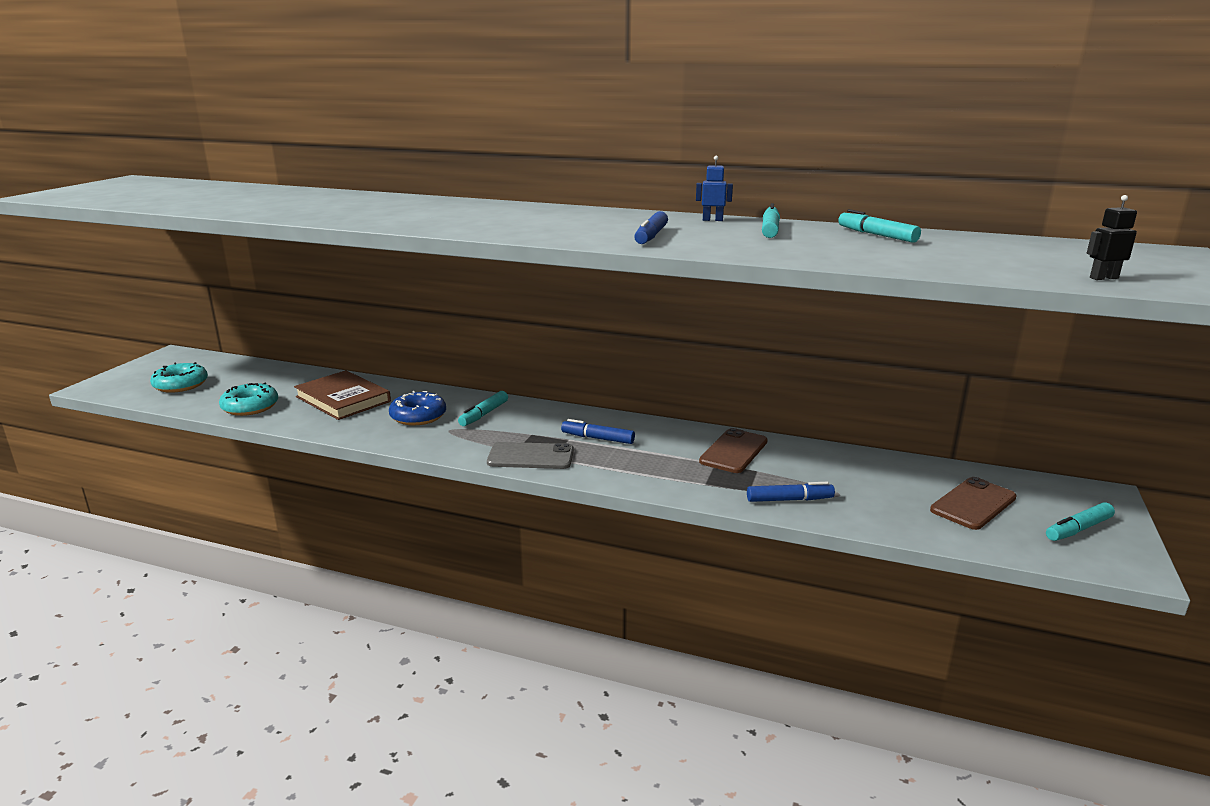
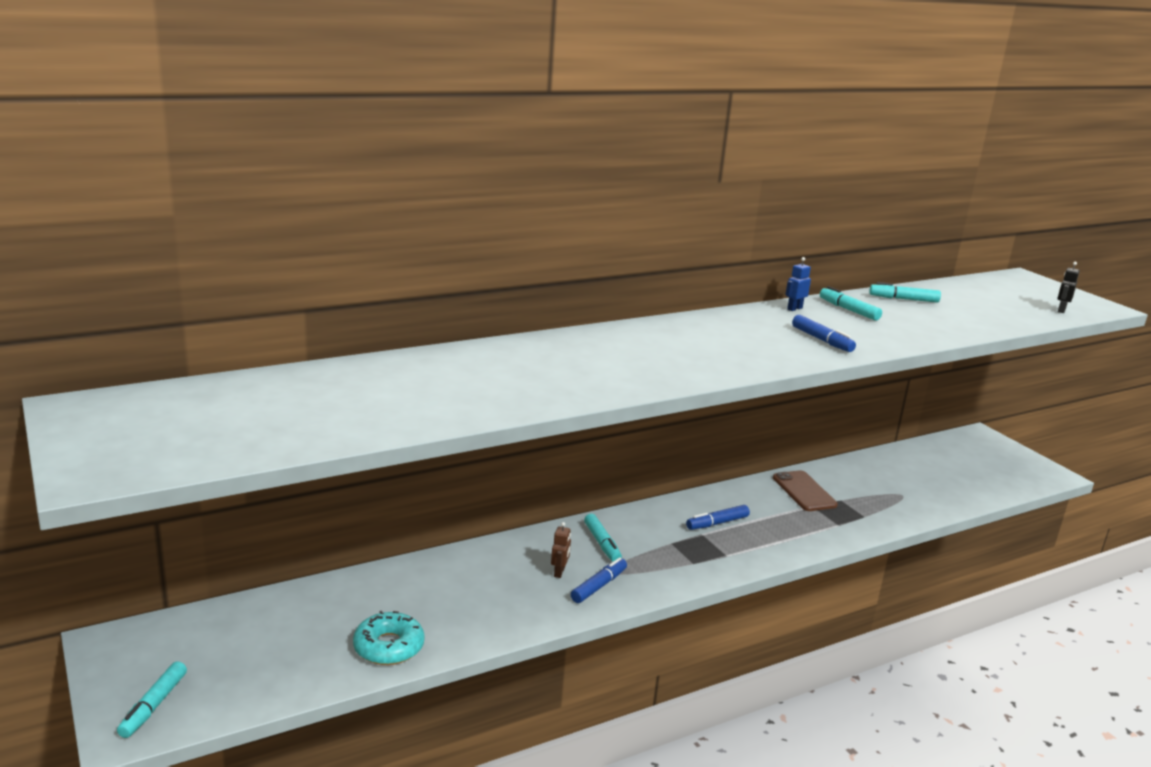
camera: 50 degrees left, 0 degrees up
(181, 385) = (238, 668): turquoise donut -> none
(343, 399) = (455, 591): brown book -> none
(418, 416) = (559, 572): blue donut -> brown robot
(530, 457) = (713, 562): grey phone -> none
(789, 500) = (892, 512): blue marker -> blue marker (599, 586)
(973, 504) = (956, 469): brown phone -> none
(1078, 529) = (1009, 463): turquoise marker -> turquoise marker (153, 706)

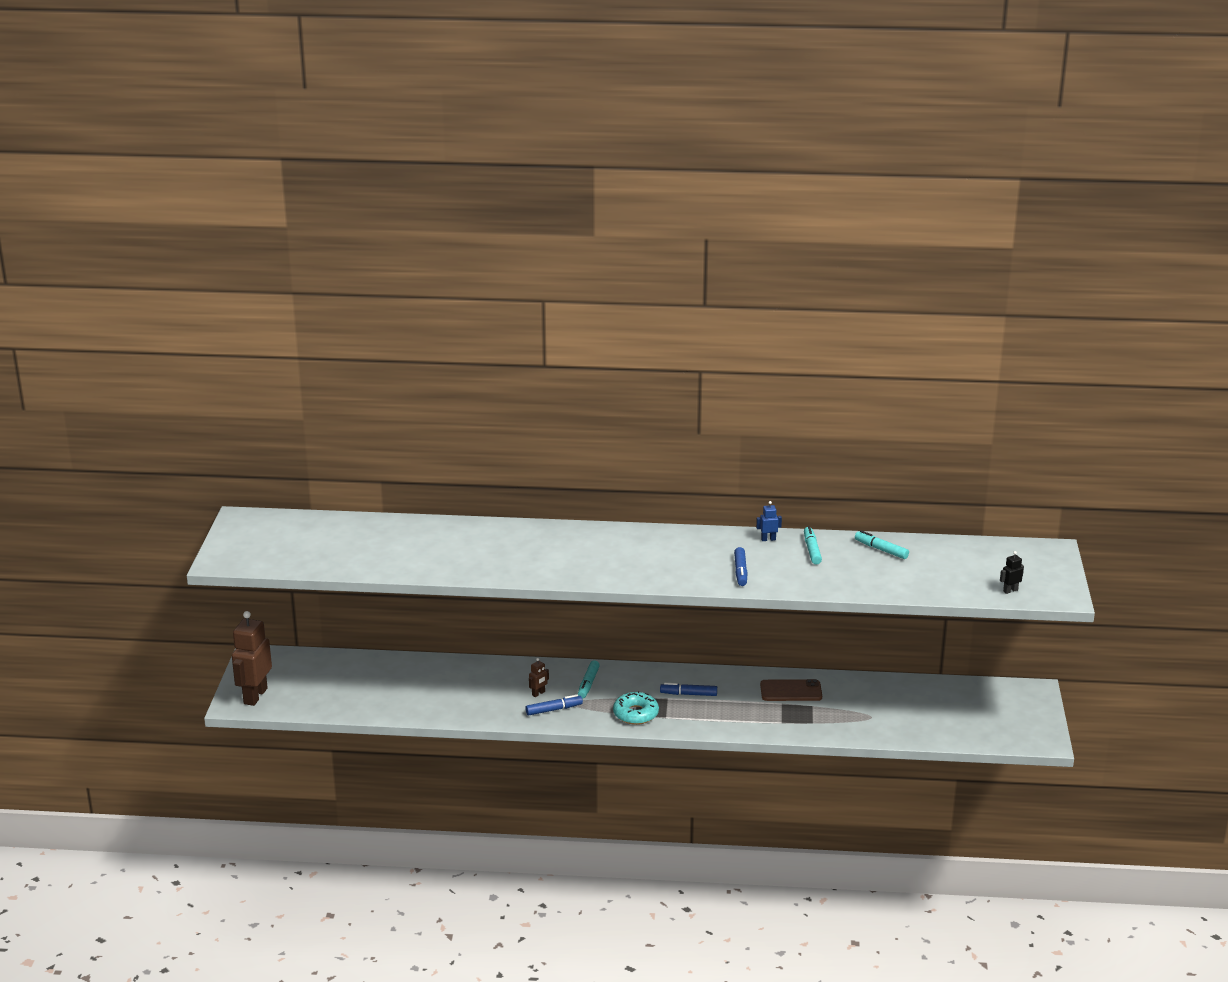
camera: 35 degrees right, 5 degrees up
(153, 706) = (255, 696): turquoise marker -> brown robot
(388, 647) = (394, 705): turquoise donut -> turquoise donut (635, 714)
(804, 491) = (791, 691): brown phone -> brown phone turned 75 degrees clockwise

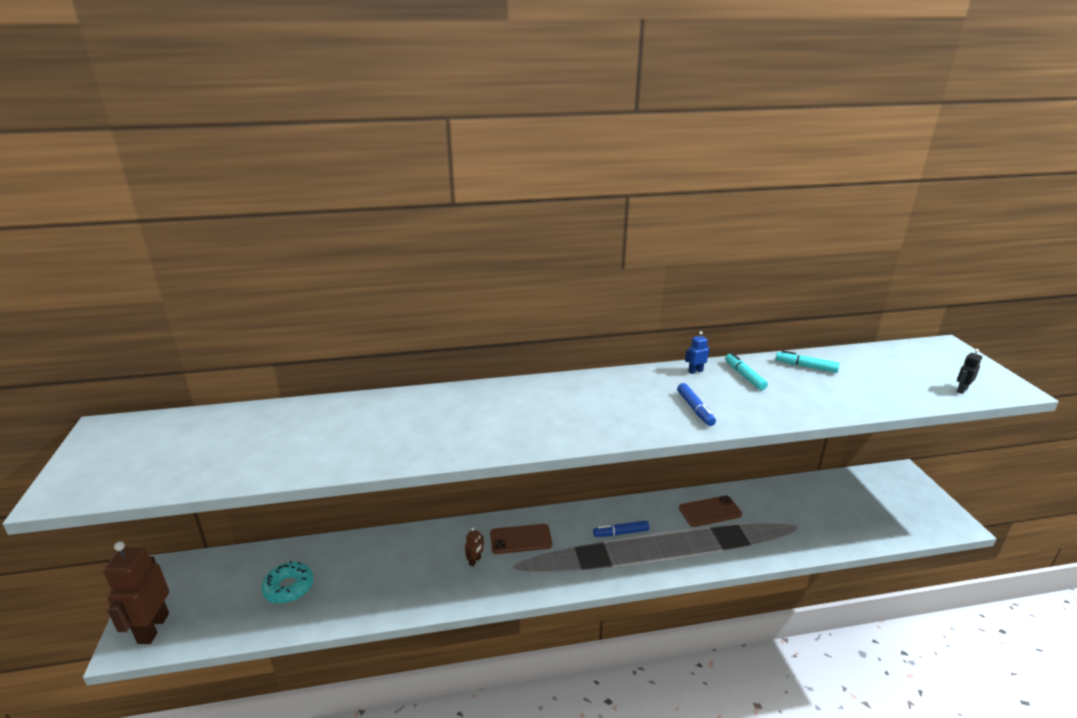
camera: 15 degrees left, 0 degrees up
(554, 709) = (497, 579): blue marker -> none
(588, 684) = (520, 539): turquoise marker -> brown phone
(635, 714) = (581, 568): turquoise donut -> turquoise donut (289, 588)

